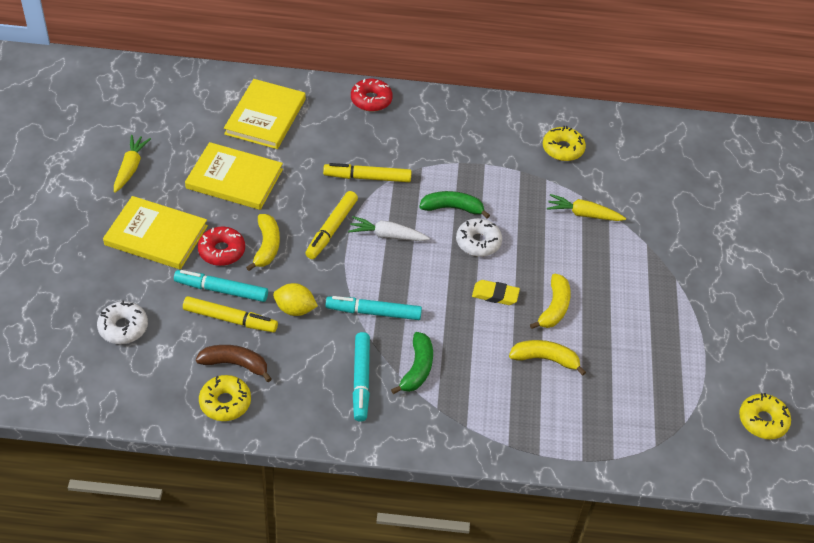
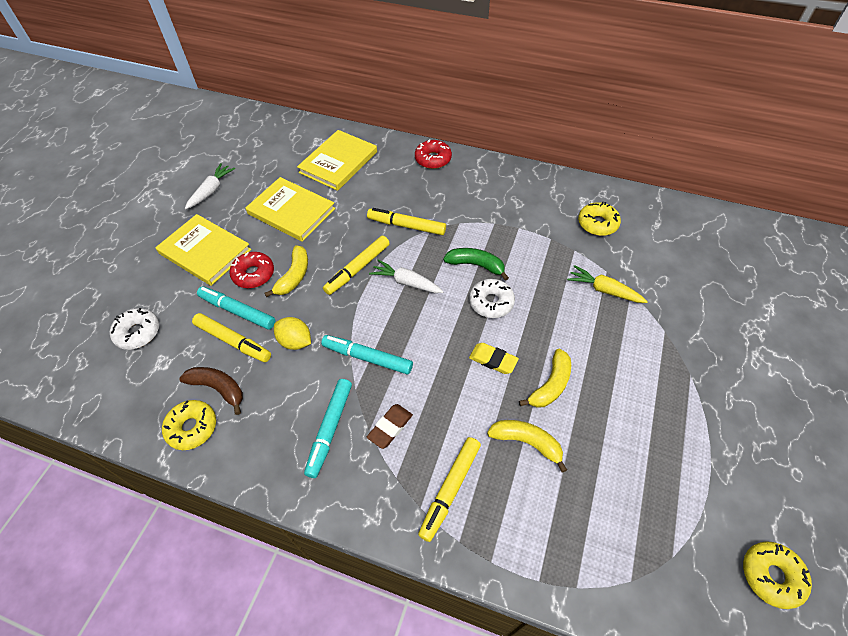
camera: 20 degrees right, 5 degrees up
(130, 168) = (211, 190): yellow carrot -> white carrot
(417, 369) = (390, 427): green banana -> brown eraser
(488, 408) = (450, 489): none -> yellow marker

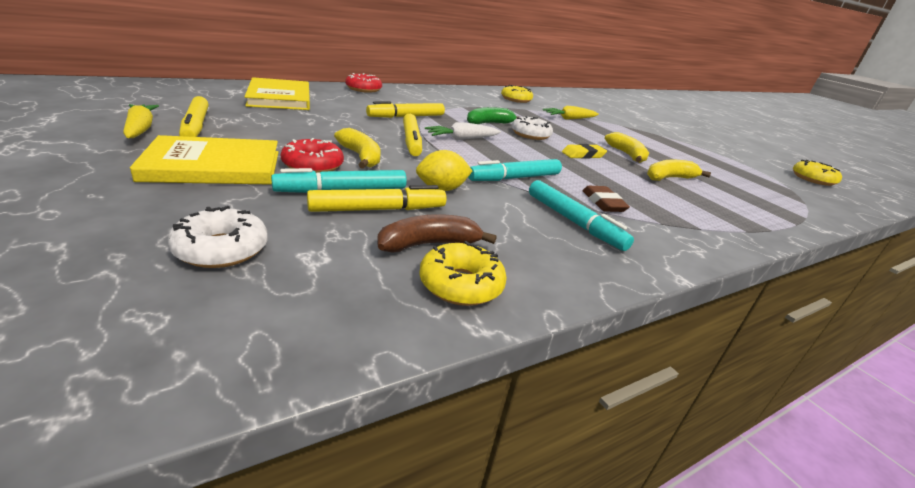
camera: 55 degrees left, 25 degrees down
(211, 190) = (141, 129): white carrot -> yellow carrot
(291, 211) = (281, 126): yellow book -> none
(450, 489) = (691, 213): yellow marker -> yellow marker (196, 126)

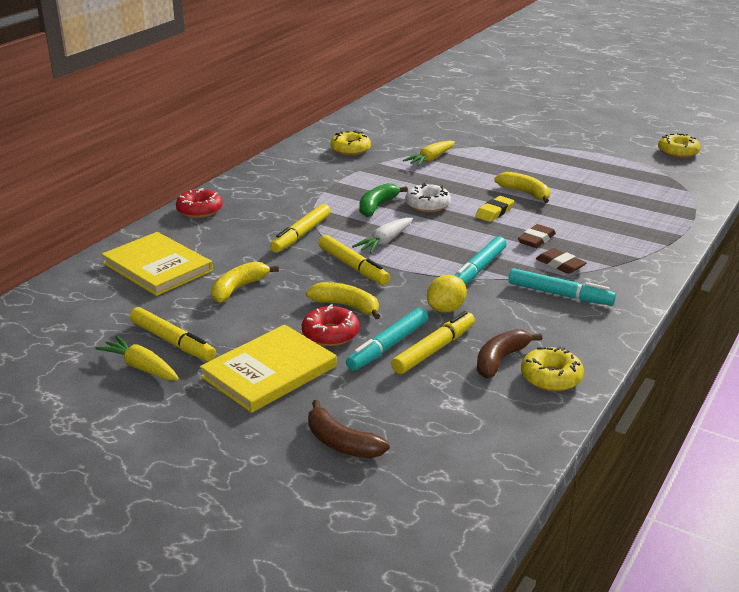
camera: 25 degrees left, 0 degrees up
(139, 237) = (341, 443): none -> brown banana
(221, 249) = (398, 425): white donut -> none
(600, 180) = (536, 239): none -> brown eraser
(669, 178) = (579, 209): yellow banana -> yellow banana (238, 288)

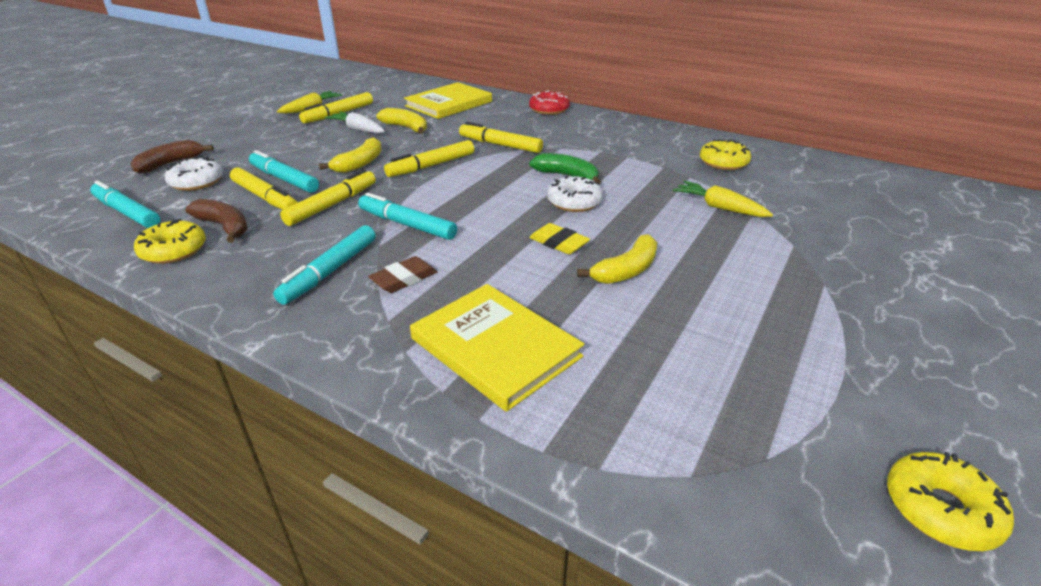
camera: 90 degrees right, 5 degrees up
(269, 372) = (279, 141): yellow book -> yellow book (495, 347)
(330, 334) = (318, 158): red donut -> none
(385, 242) = (481, 179): white carrot -> white carrot (358, 129)
(398, 405) = (197, 182): none -> white donut
(446, 309) = (332, 205): yellow lemon -> yellow marker
(481, 433) = (127, 212): none -> turquoise marker
(536, 239) = (476, 267): brown eraser -> none

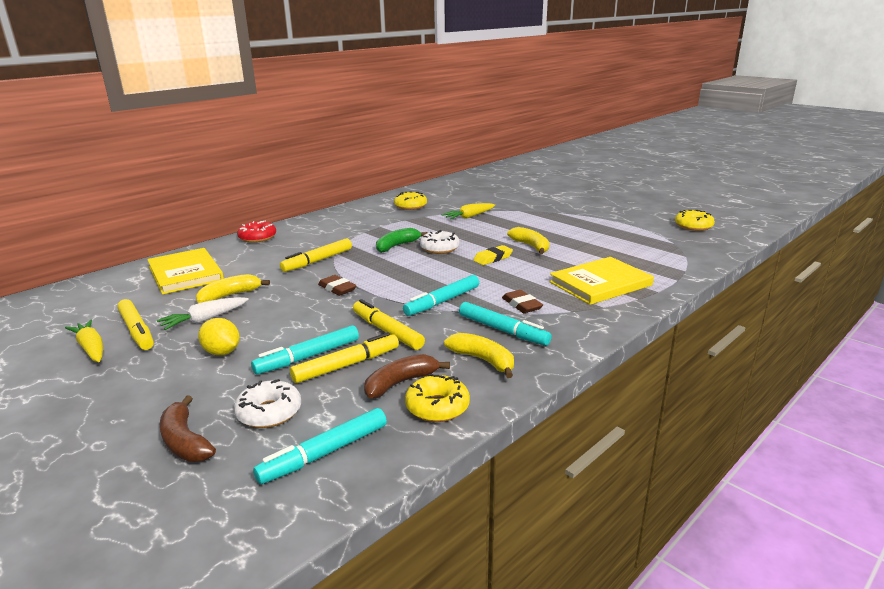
camera: 75 degrees left, 10 degrees down
(298, 147) = (222, 352): none -> yellow lemon
(360, 164) = (303, 319): yellow banana -> yellow banana (483, 360)
(431, 166) = (337, 288): yellow marker -> brown eraser

